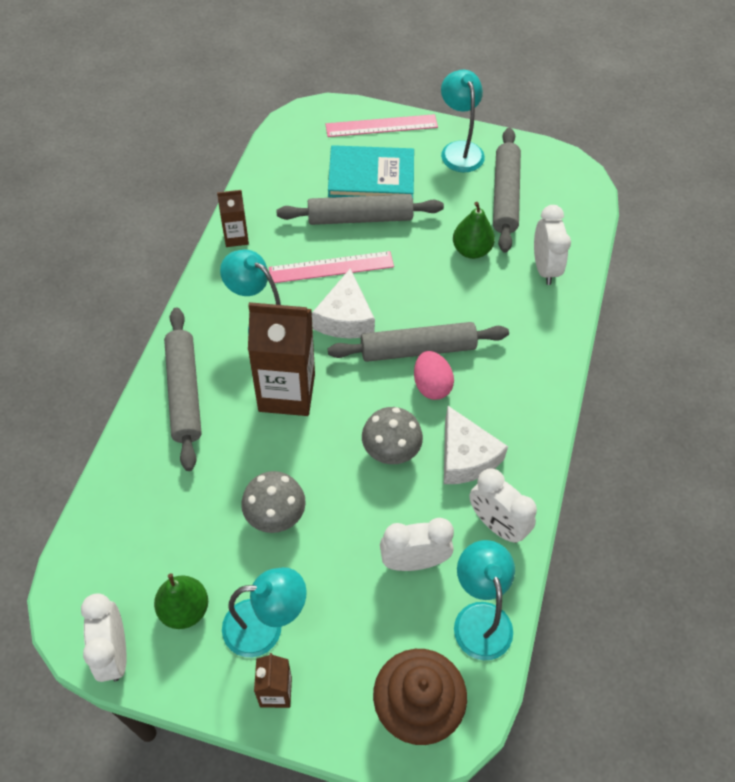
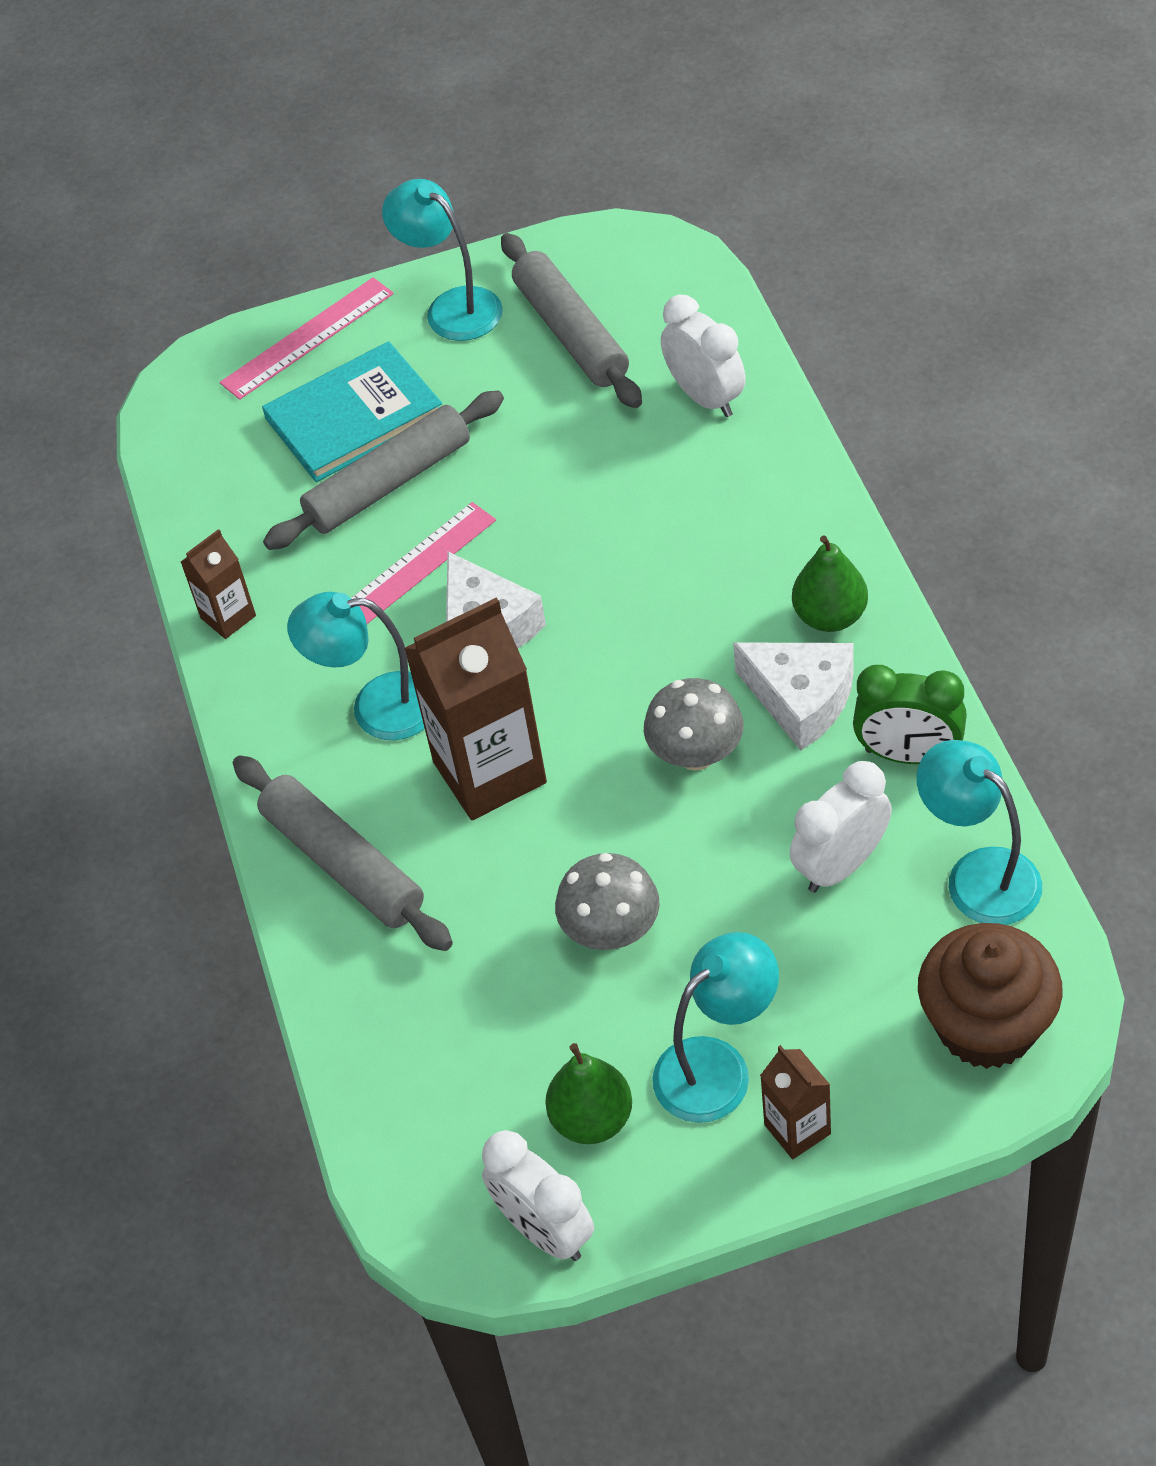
camera: 25 degrees left, 5 degrees down
(417, 349) = (622, 606): grey rolling pin -> none
(431, 385) = (680, 640): pink egg -> none
(471, 250) = (585, 433): green pear -> green pear (830, 616)
(496, 524) = (908, 754): white clock -> green clock

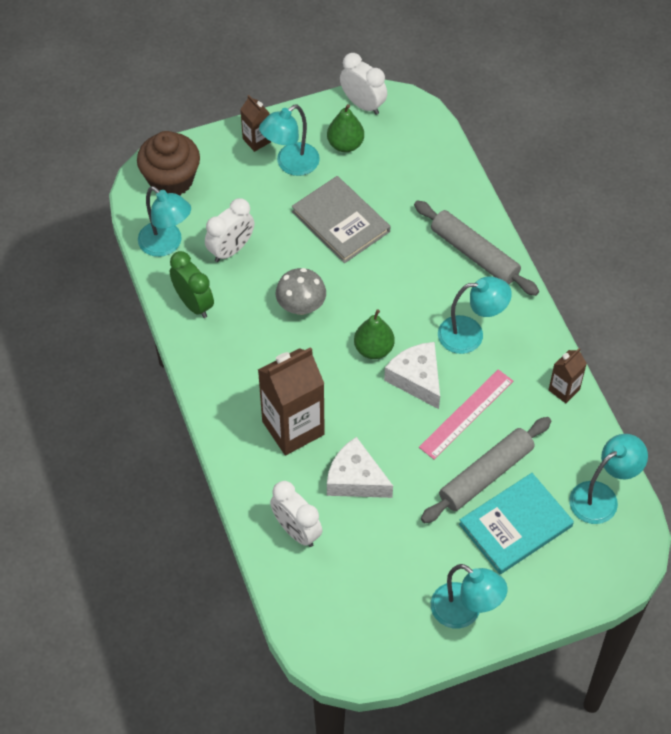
camera: 170 degrees right, 5 degrees up
(208, 459) = (602, 497): none -> turquoise lamp
(307, 338) = (557, 590): pink ruler -> none
(489, 772) = (406, 298): brown carton -> brown carton (293, 428)
(571, 333) = (383, 586): grey rolling pin -> none
(611, 930) = (340, 222): grey mushroom -> grey book
(801, 699) = (246, 334): white cheese -> white cheese (355, 479)
(830, 616) = (229, 381): green pear -> green pear (373, 349)
(908, 754) = (194, 303): green clock -> green clock turned 45 degrees clockwise

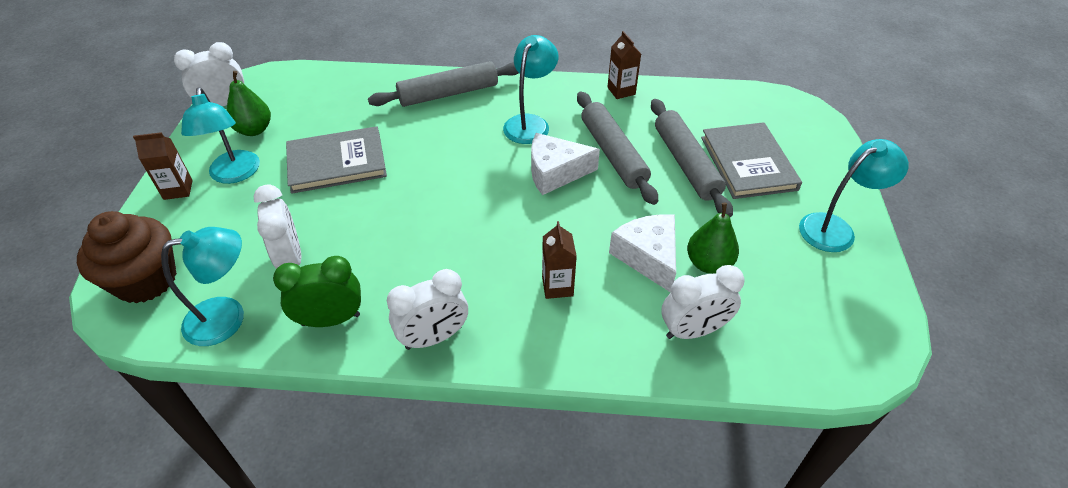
camera: 65 degrees left, 10 degrees down
(209, 371) = (434, 338): none -> white clock
(293, 428) = (557, 286): brown carton -> brown carton, size x0.50
(301, 306) = (410, 226): grey mushroom -> none
(355, 479) = (648, 256): white cheese -> white cheese turned 105 degrees clockwise
(373, 349) = (501, 190): green pear -> green pear (708, 263)
(466, 414) = (613, 153): pink ruler -> grey rolling pin
(515, 525) = (748, 163): turquoise book -> grey book
(602, 497) = (738, 105): turquoise lamp -> none

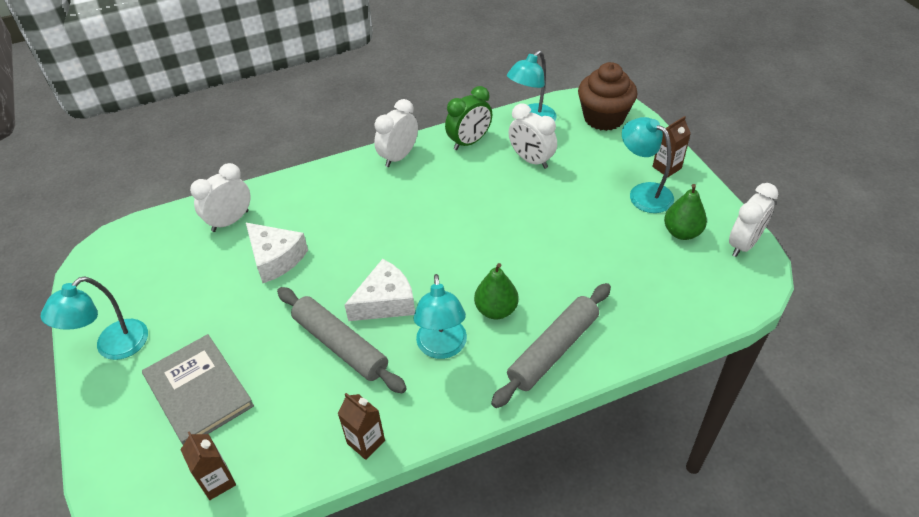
camera: 155 degrees right, 0 degrees up
(337, 163) = (578, 233): grey book -> none
(557, 286) = (336, 213): brown carton -> brown carton (217, 481)
(686, 163) = (263, 364): grey rolling pin -> none
(708, 263) = (226, 271): green pear -> green pear (496, 310)

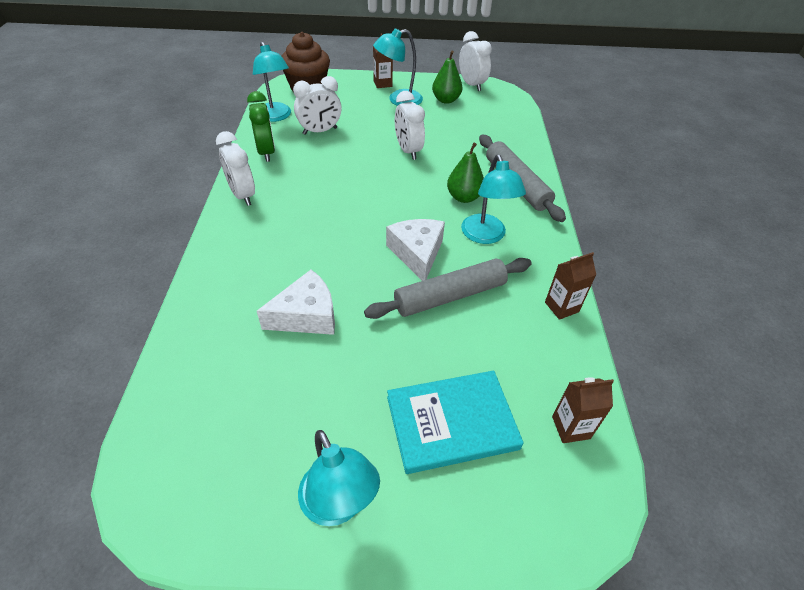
camera: 70 degrees left, 0 degrees up
(199, 391) = (451, 422): grey book -> turquoise book
(230, 221) = (216, 342): white clock -> white clock (408, 150)
(442, 348) = (486, 236): turquoise lamp -> turquoise lamp turned 60 degrees clockwise

